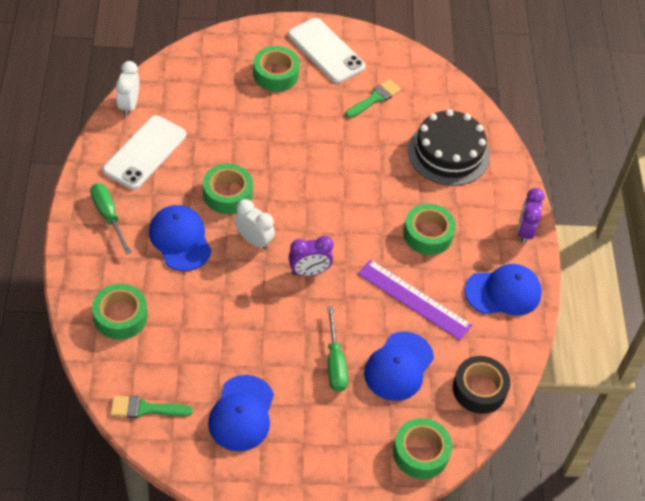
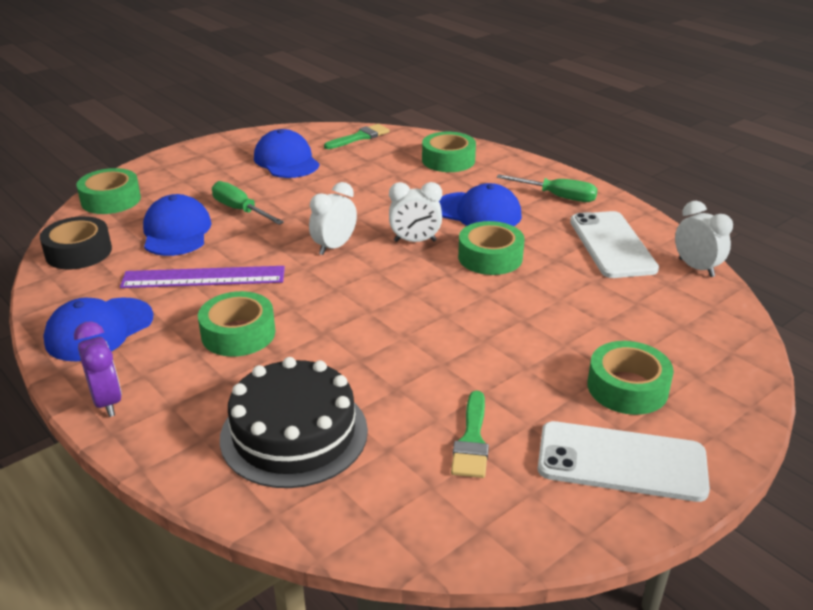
camera: 145 degrees right, 20 degrees down
(309, 272) = (334, 247): purple clock -> white clock

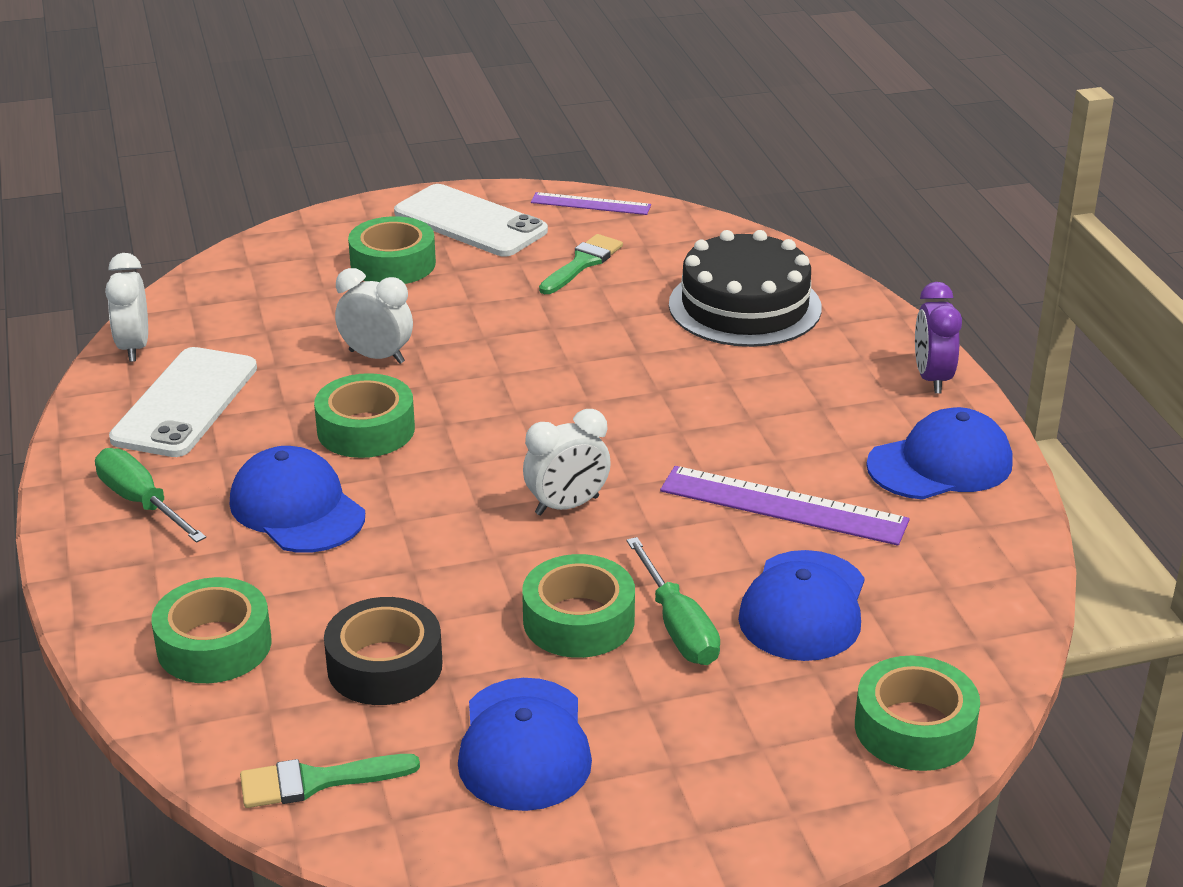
camera: 155 degrees left, 0 degrees up
(78, 252) = (974, 608): black tape -> black tape (384, 666)
(238, 334) = (763, 414): green tape -> green tape (578, 620)
(415, 241) = (442, 483): white clock -> white clock (376, 357)
(533, 534) = (590, 204): none -> purple ruler

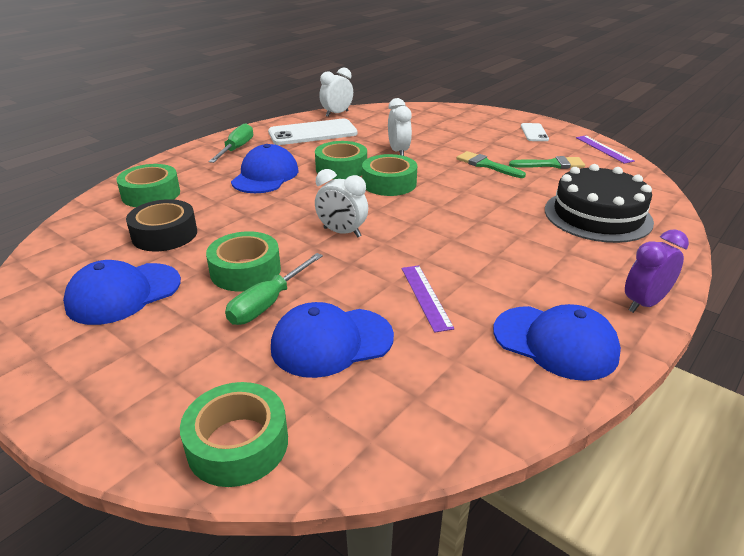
camera: 55 degrees right, 0 degrees up
(316, 781) = (64, 250): green brush -> green brush (486, 165)
(393, 264) = (472, 131): green tape -> green tape (389, 183)
(470, 222) = (534, 132): white phone -> white phone, size x0.52
(783, 506) = (425, 297): purple ruler -> purple ruler, size x0.62

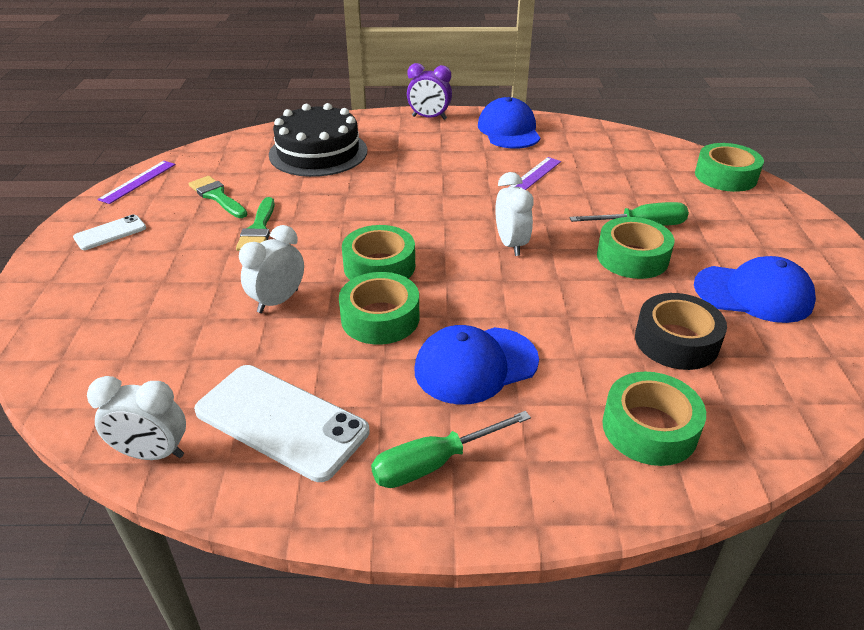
camera: 130 degrees left, 5 degrees up
(331, 342) = (626, 186): blue cap -> none

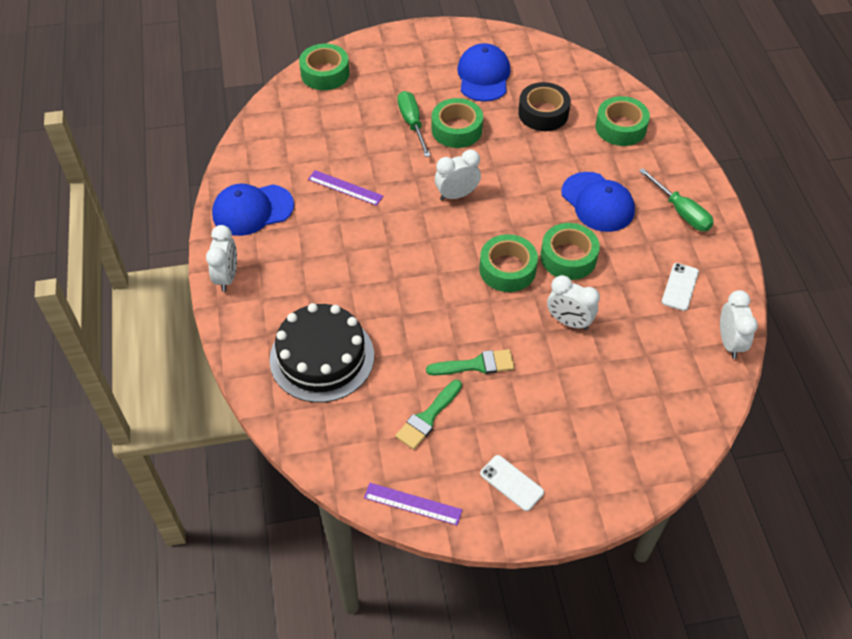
camera: 100 degrees left, 15 degrees up
(281, 421) = (680, 287): white phone -> white phone, size x0.52
(429, 118) = (227, 277): purple clock -> white clock

